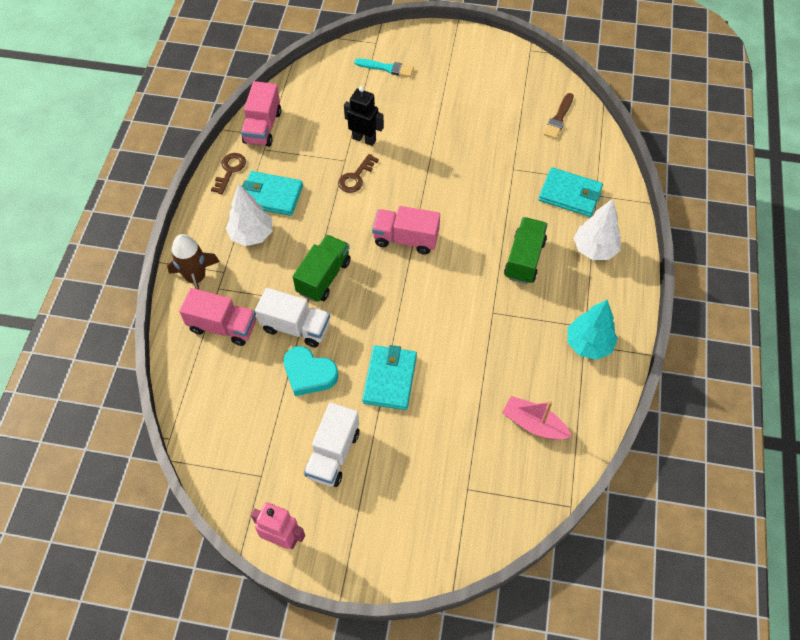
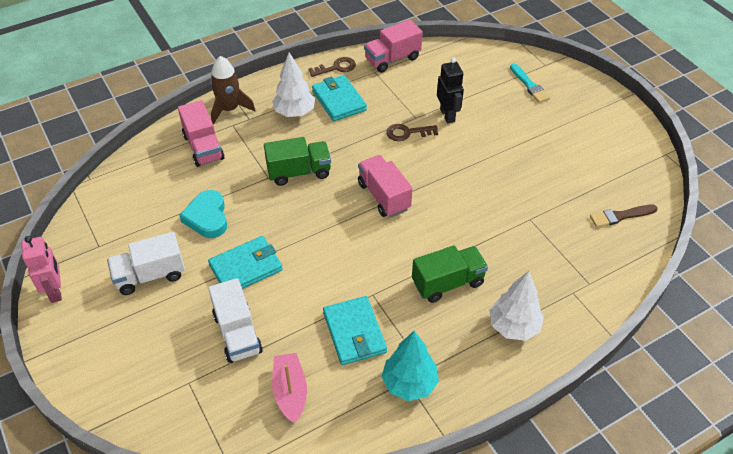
camera: 50 degrees right, 10 degrees down
(296, 327) = (240, 185): white truck -> white truck (237, 333)
(570, 194) = (550, 273): turquoise wallet -> turquoise wallet (354, 332)

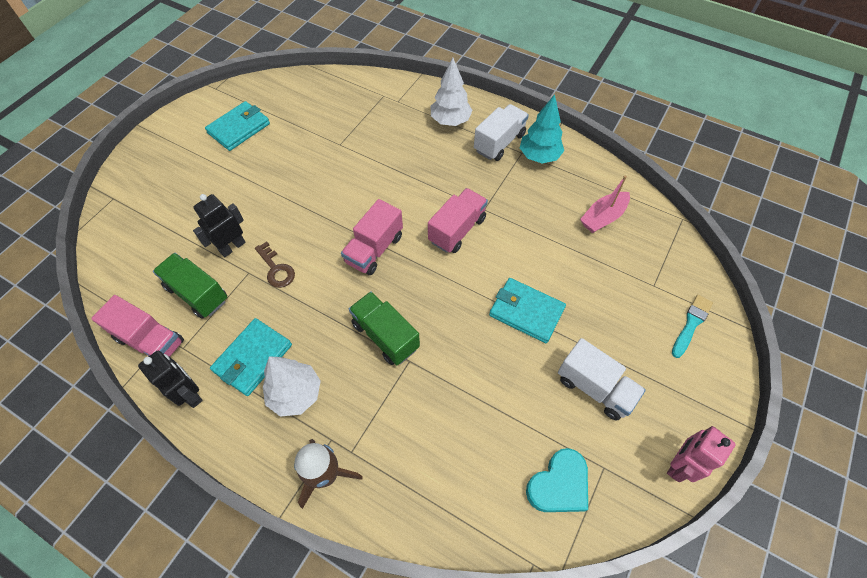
camera: 120 degrees left, 10 degrees up
(203, 147) = (405, 460): pink truck -> pink truck (457, 230)
(207, 217) = (496, 384): turquoise heart -> turquoise heart (559, 485)
(237, 333) = (589, 278): white truck -> white truck (499, 142)
(336, 68) = (190, 394): brown key -> black robot
(354, 332) = (526, 204): turquoise wallet -> turquoise wallet (239, 128)
(448, 283) = (439, 169): green truck -> green truck (197, 293)
(529, 85) = (154, 199): turquoise brush -> turquoise brush (691, 324)
(620, 216) = (304, 96): brown brush -> none

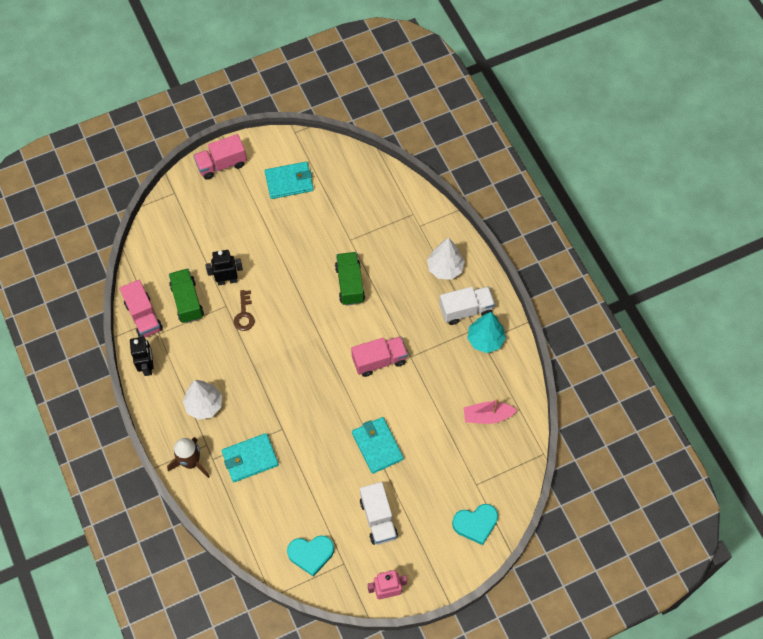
camera: 35 degrees right, 5 degrees up
(253, 358) = (194, 366): turquoise wallet -> turquoise wallet (250, 458)
(374, 249) = (314, 340): pink truck -> pink truck (221, 164)
(385, 336) = (279, 404): green truck -> green truck (350, 284)
(691, 324) = (475, 524): turquoise brush -> turquoise heart

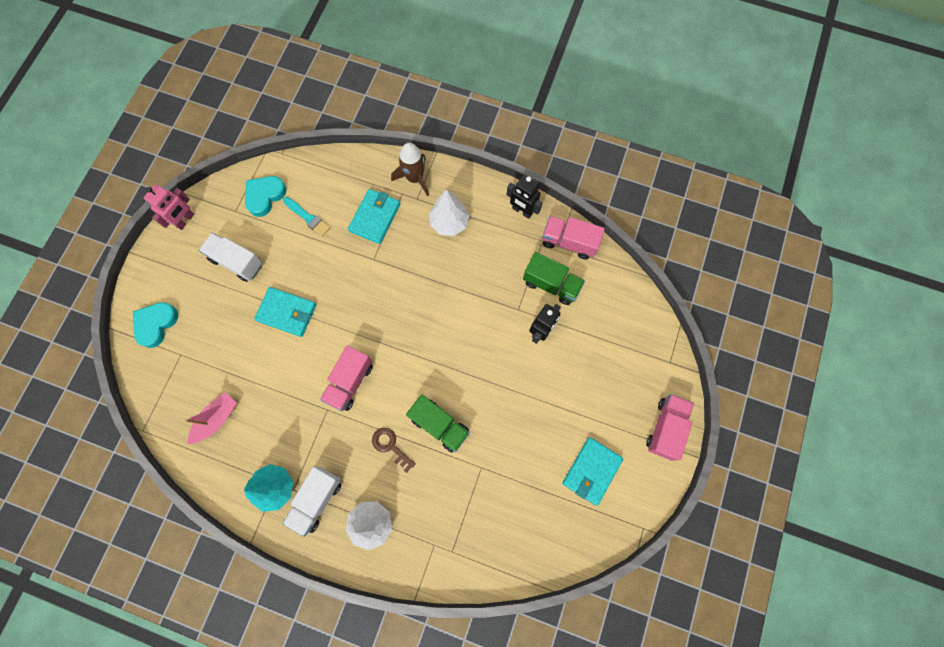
camera: 135 degrees right, 10 degrees up
(244, 314) = (496, 316): brown key -> brown key (391, 446)
(296, 505) = (308, 217): none -> turquoise brush

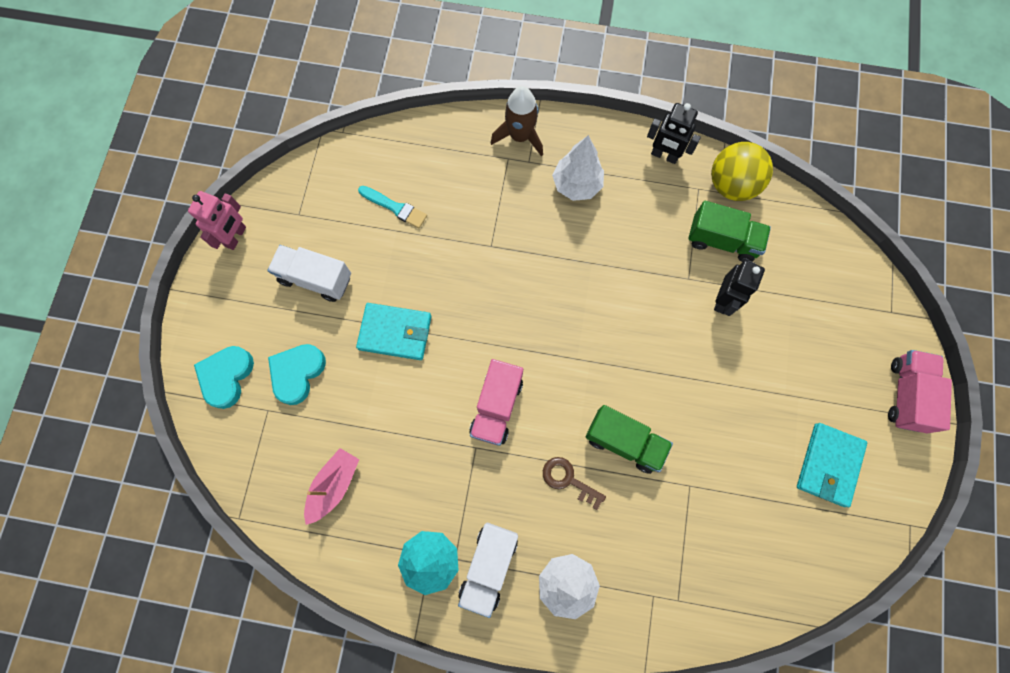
camera: 10 degrees left, 0 degrees up
(265, 196) = (333, 189): turquoise heart -> turquoise heart (297, 373)
(375, 217) = (481, 194): turquoise wallet -> none
(569, 242) = (731, 185): pink truck -> yellow ball

